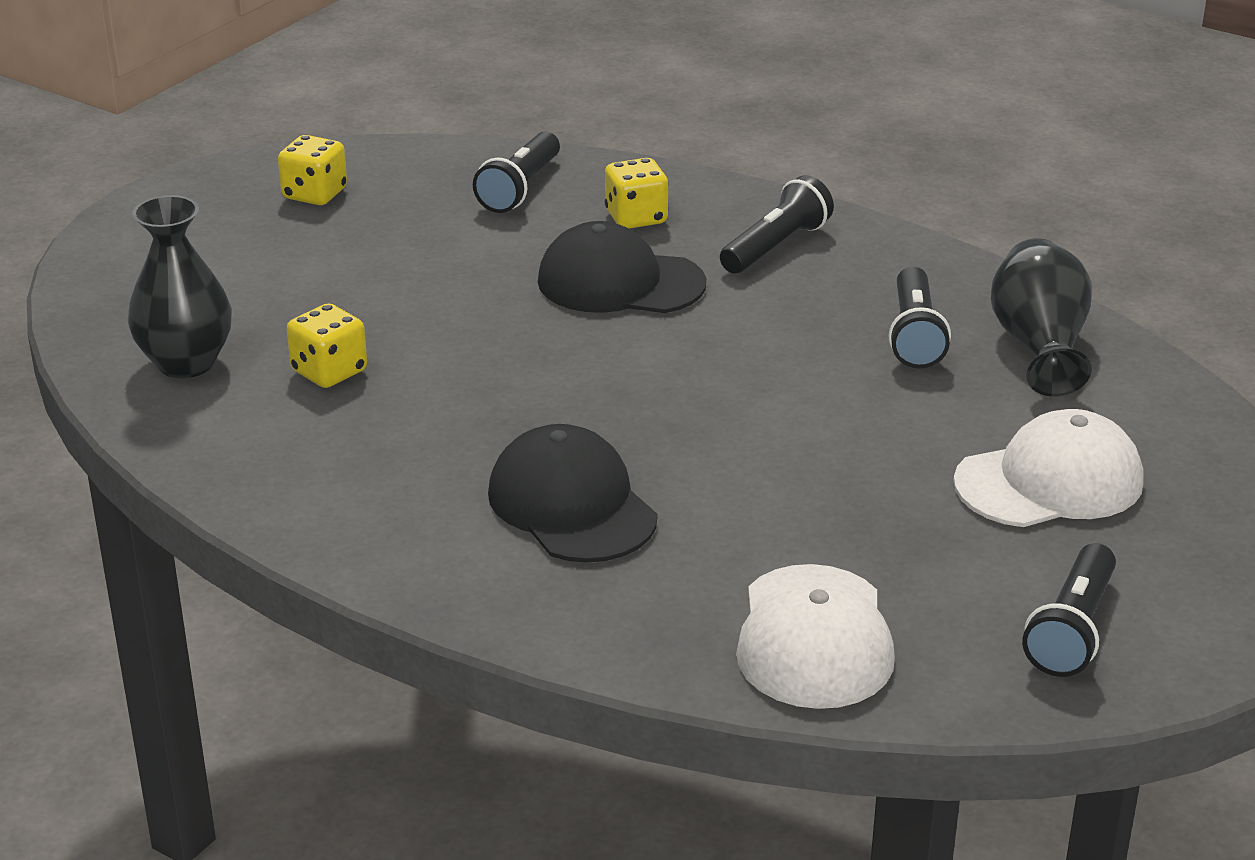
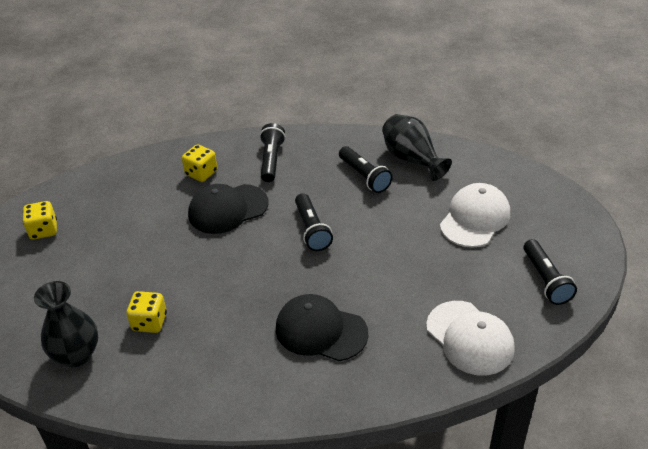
camera: 35 degrees left, 10 degrees up
(520, 188) = (136, 182): black flashlight -> black flashlight (312, 230)

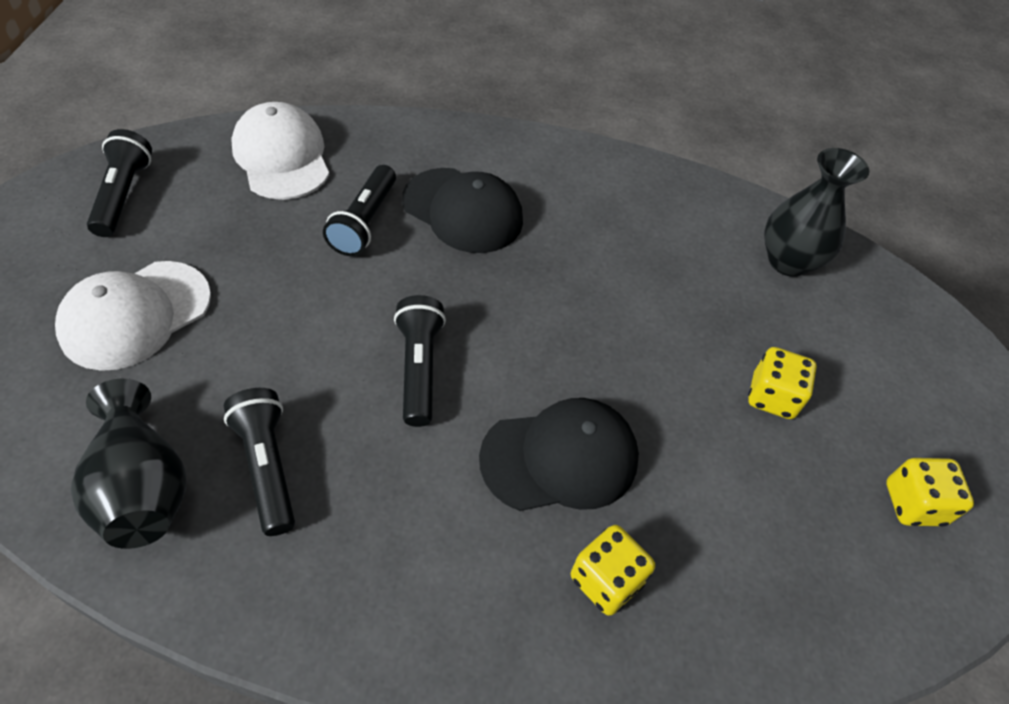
camera: 175 degrees left, 10 degrees up
(149, 322) = (694, 279): yellow dice -> yellow dice (772, 397)
(271, 160) = (442, 577): black flashlight -> black flashlight (364, 222)

